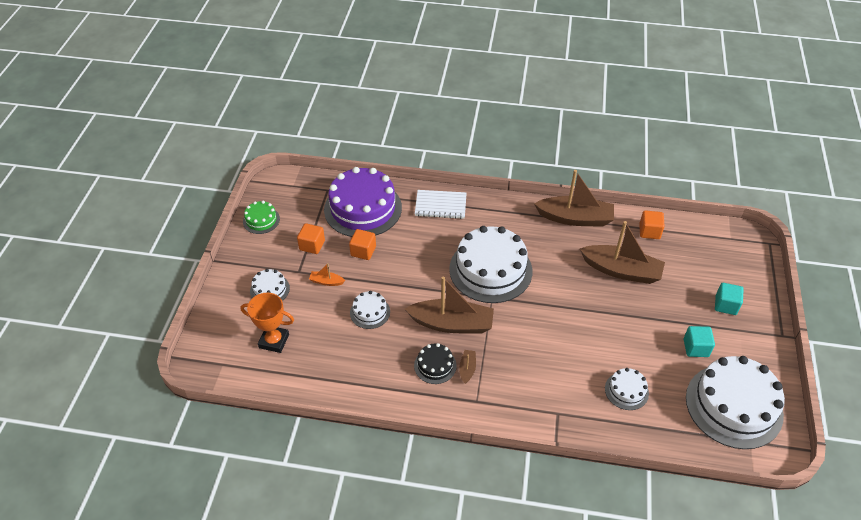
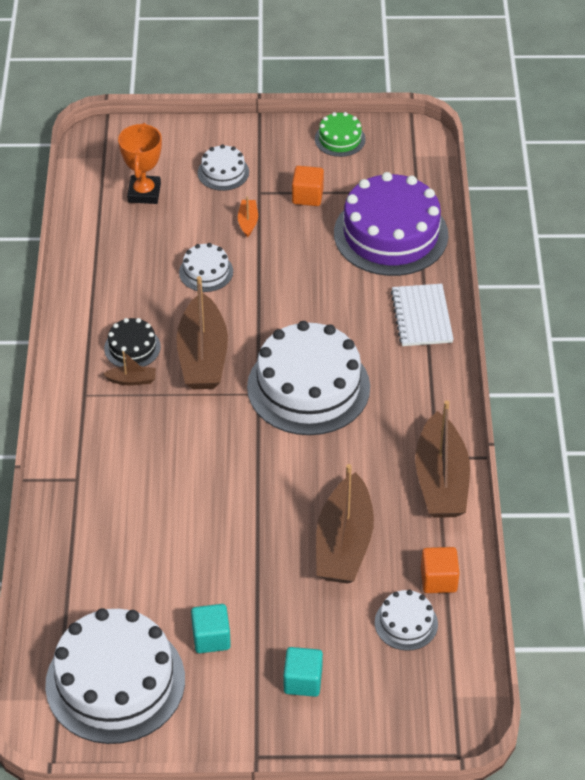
camera: 80 degrees right, 0 degrees up
(363, 251) = (310, 248): orange cube -> none
(626, 391) = (122, 553): white cake -> white cake (406, 623)

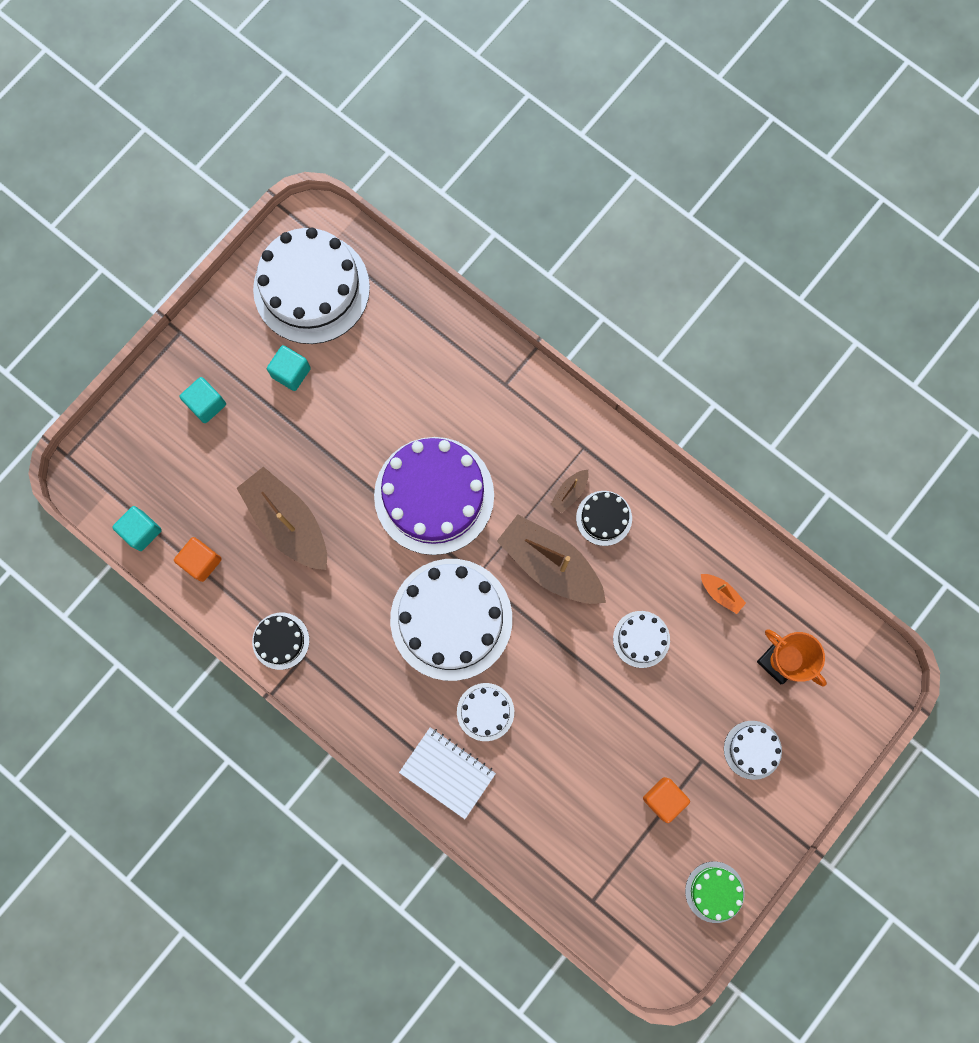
camera: 130 degrees right, 30 degrees up
(248, 222) = (673, 721): orange boat -> orange boat (720, 593)
(391, 234) = (560, 831): purple cake -> purple cake (434, 495)
(406, 623) = (188, 508): white cake -> white cake (485, 712)
(441, 480) = (280, 641): brown boat -> black cake
(460, 643) = (141, 531): none -> turquoise cube

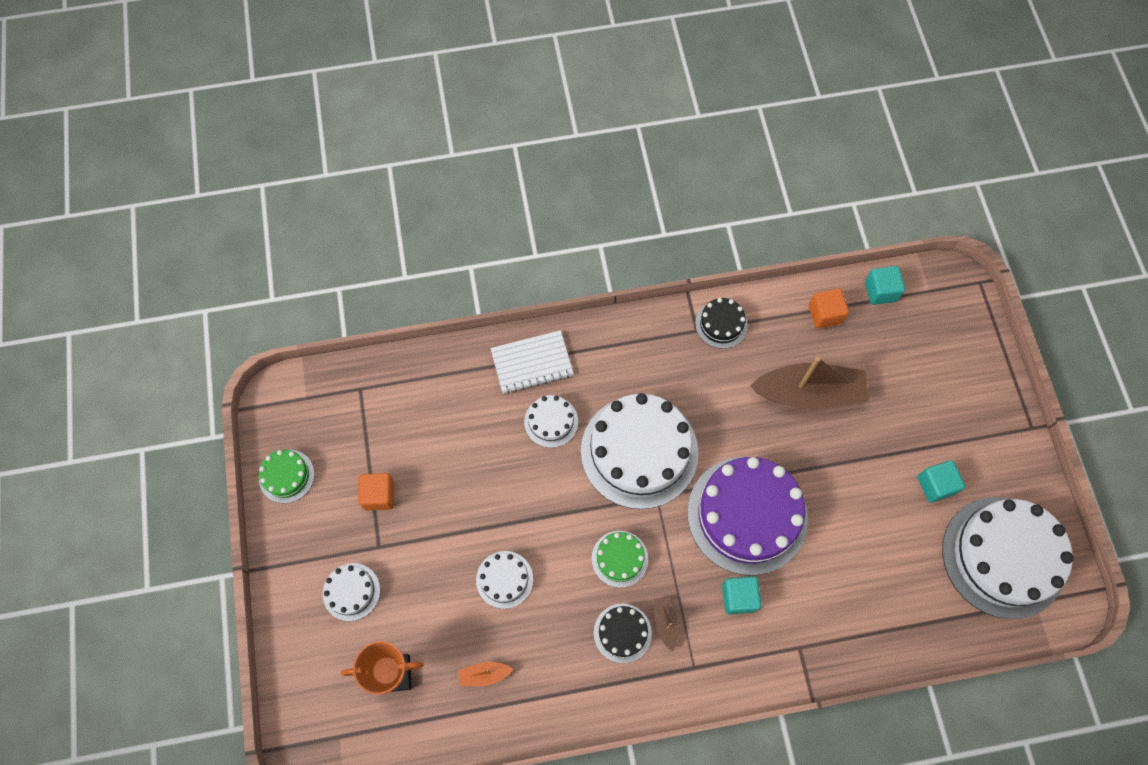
camera: 130 degrees right, 10 degrees down
(206, 404) = (953, 404): turquoise cube -> turquoise cube (738, 597)
(550, 564) = (619, 558): brown boat -> green cake

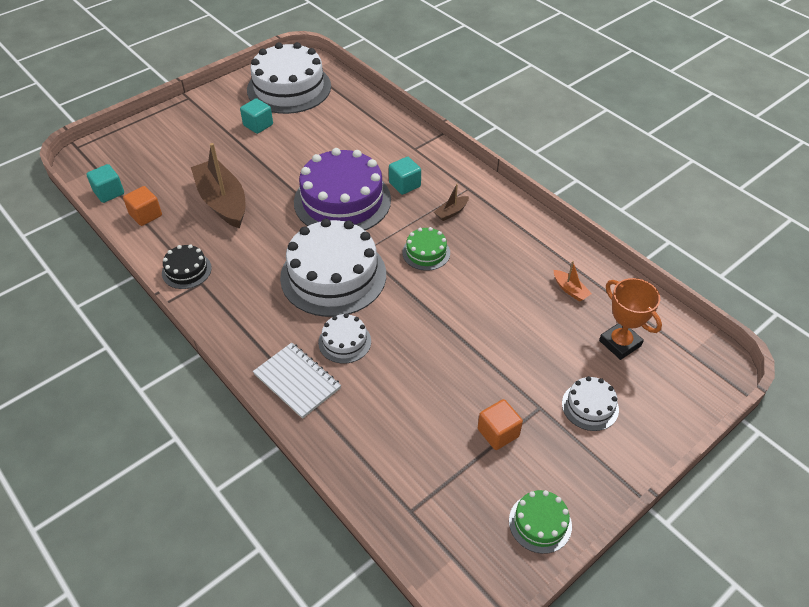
camera: 120 degrees left, 20 degrees down
(504, 579) = (495, 310): white cake -> none
(622, 633) = (476, 230): black cake -> none

